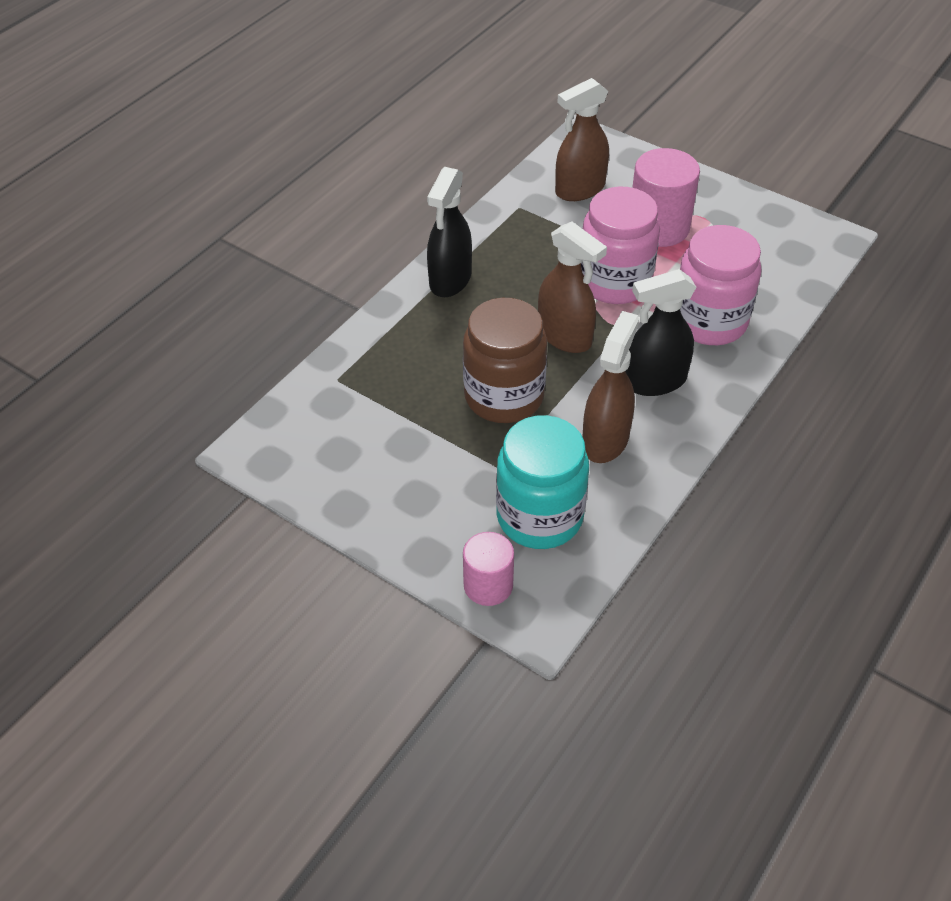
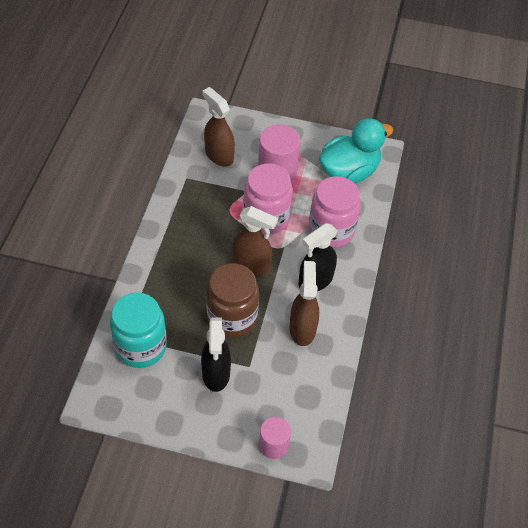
camera: 25 degrees left, 5 degrees up
(450, 280) = (165, 244): black spray bottle -> black spray bottle (216, 373)
(539, 517) = (285, 391): turquoise jar -> turquoise jar (141, 346)
(579, 189) = (219, 155): brown spray bottle -> brown spray bottle turned 105 degrees clockwise
(771, 253) = (349, 172): none -> turquoise duck

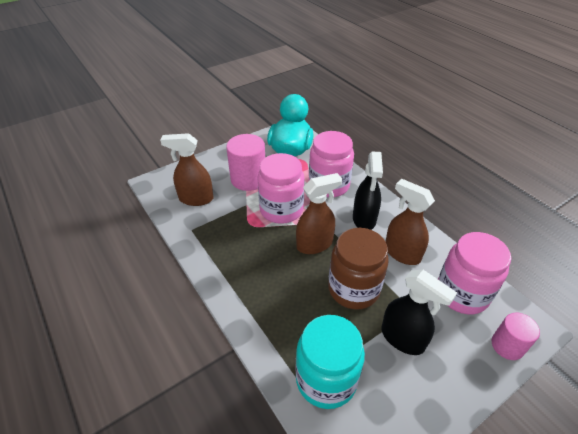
camera: 45 degrees left, 10 degrees down
(298, 392) = (462, 293): none -> pink jar

